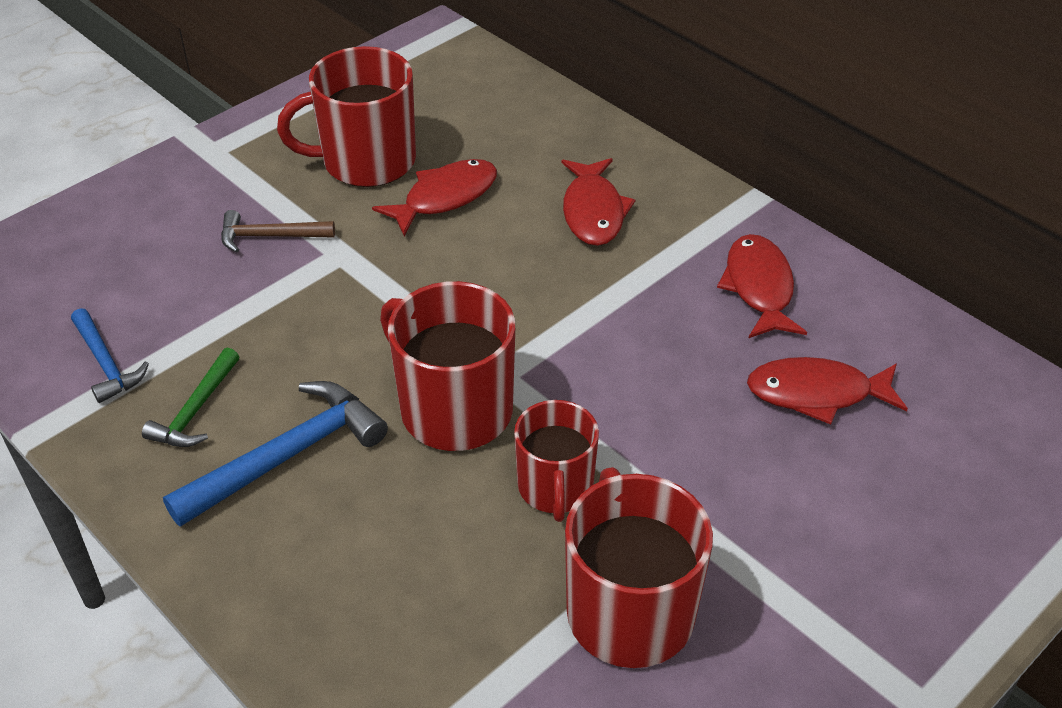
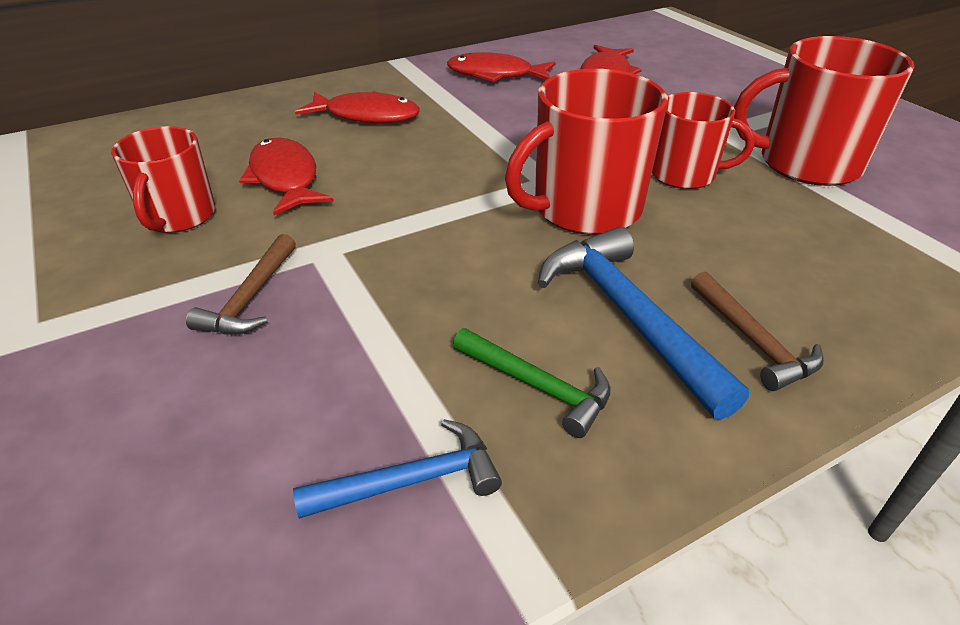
camera: 75 degrees left, 5 degrees down
(268, 542) = (753, 341): none -> brown hammer
(366, 161) = (178, 216): red mug -> red mug, size x0.64

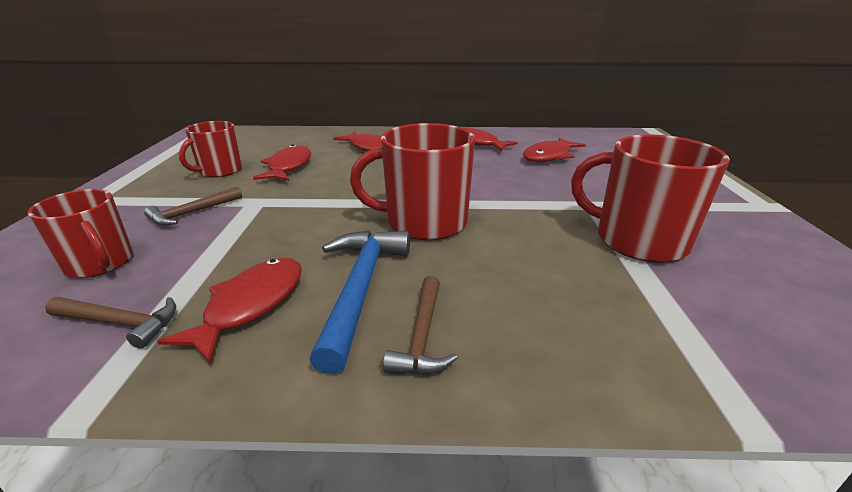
camera: 30 degrees right, 10 degrees down
(411, 480) = (120, 323): blue hammer -> brown hammer
(537, 386) = (251, 305): green hammer -> red fish
(684, 174) = (524, 222): red mug -> red mug (100, 263)

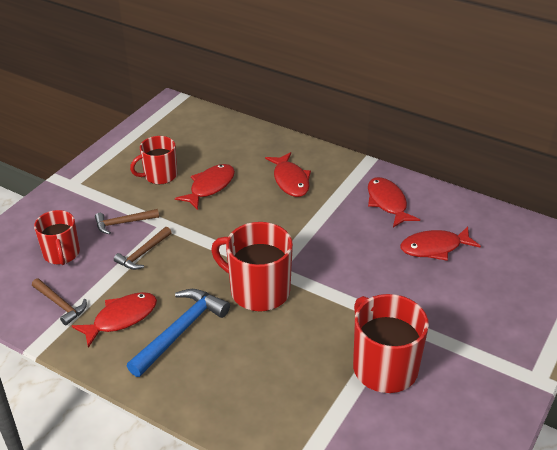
camera: 30 degrees right, 10 degrees up
(422, 336) = (188, 375): brown hammer -> brown hammer (143, 253)

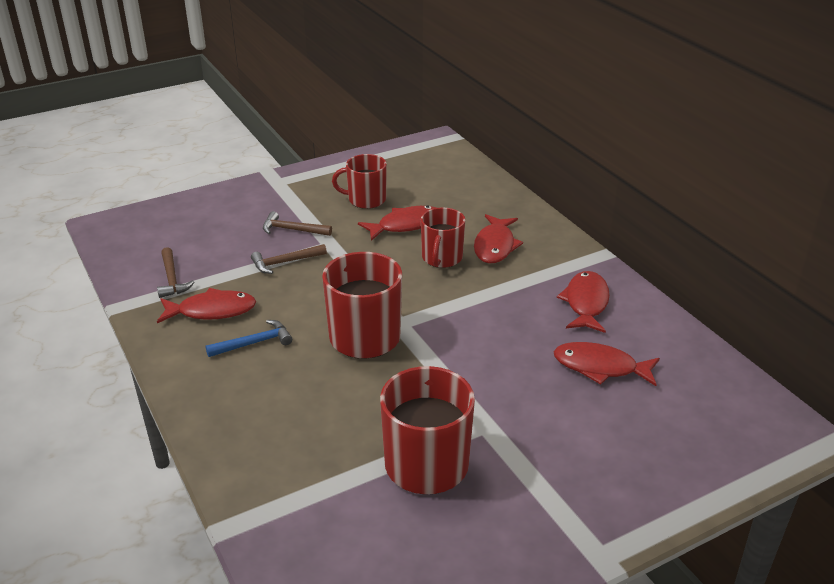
camera: 30 degrees right, 5 degrees down
(61, 254) = (213, 237): red mug -> red mug (441, 258)
(180, 331) = (254, 343): blue hammer -> blue hammer, size x0.60

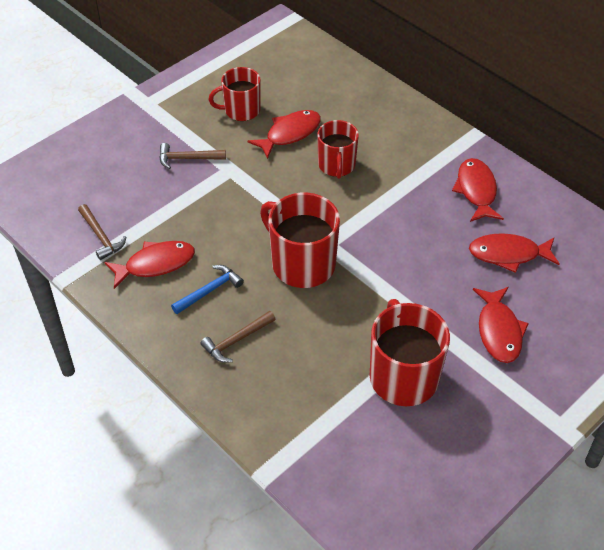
camera: 15 degrees left, 15 degrees up
(285, 262) = (197, 197): brown hammer -> brown hammer (236, 341)
(495, 246) = (378, 143): red fish -> red fish (499, 331)

